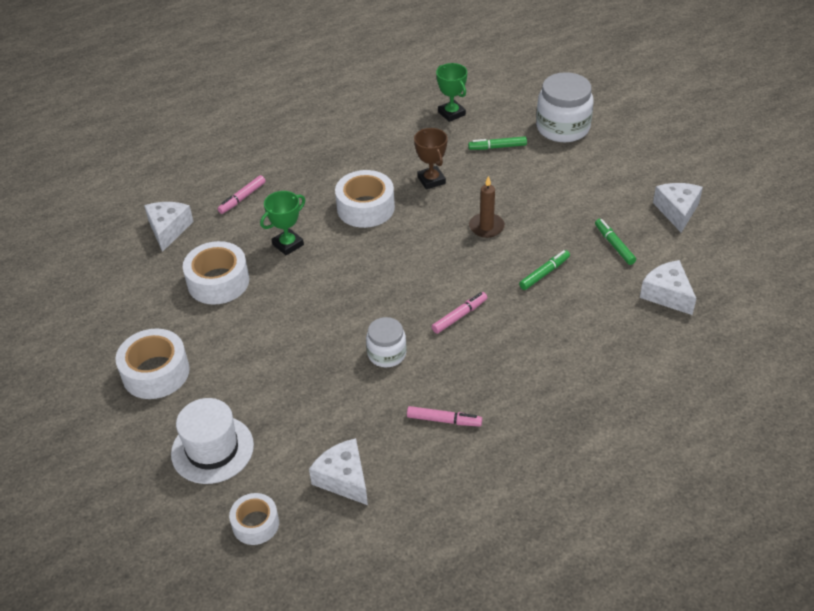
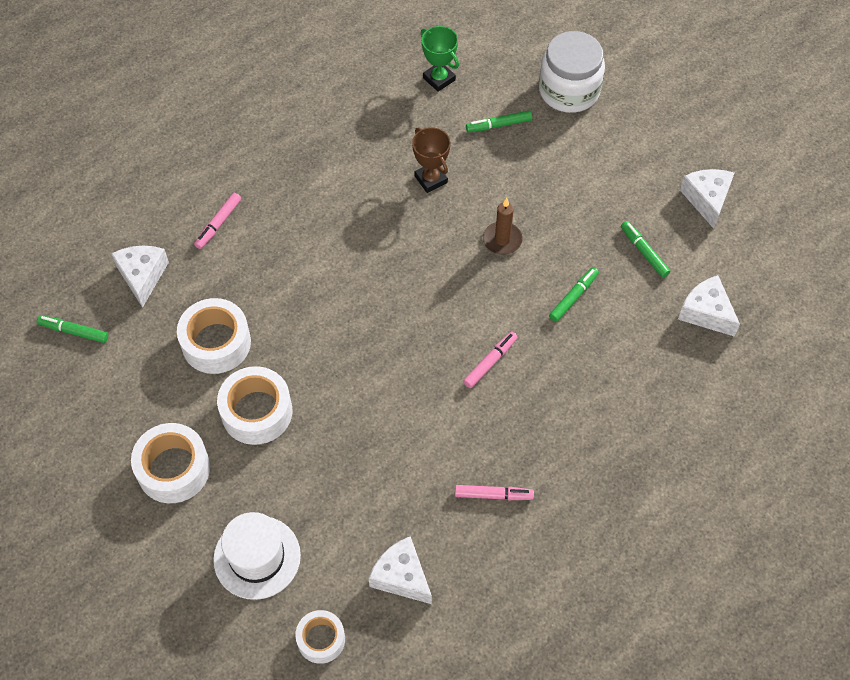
camera: 10 degrees left, 15 degrees up
(99, 264) = (74, 331): none -> green marker
(288, 244) = (284, 284): green trophy -> none
(365, 208) = (363, 225): white tape -> white tape (257, 412)
(387, 354) = (420, 419): white jar -> none

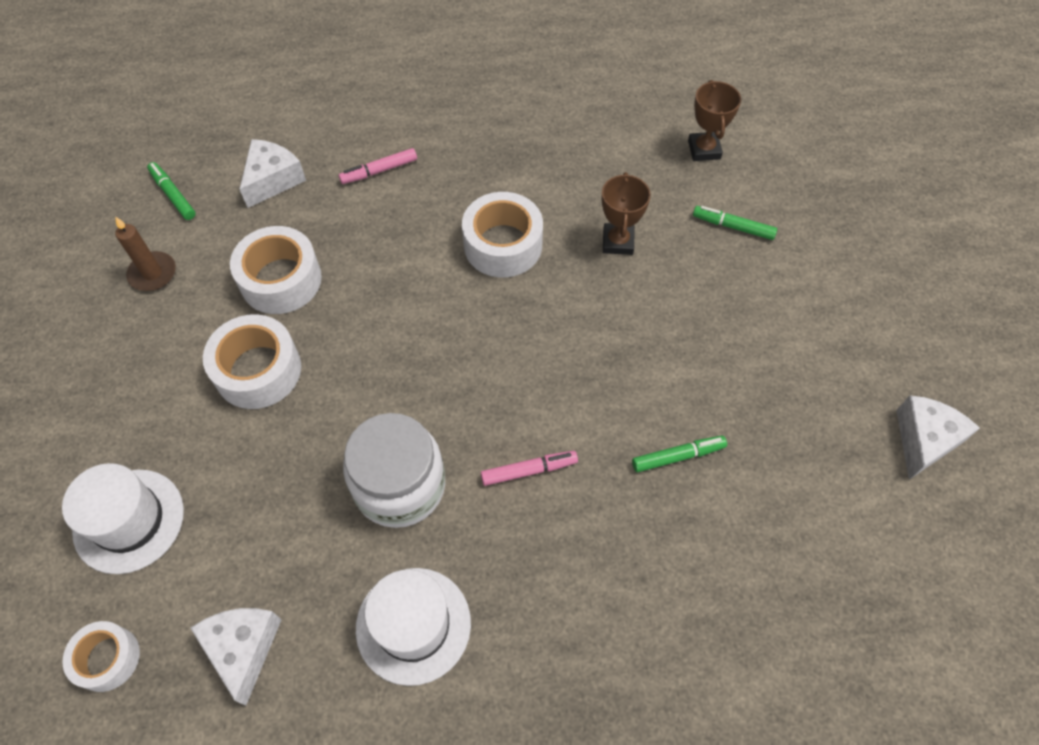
camera: 35 degrees right, 0 degrees up
(173, 469) = (137, 377): white tape -> white tape (503, 245)
(439, 79) = (704, 150): green trophy -> brown trophy
(493, 495) = (413, 625): pink marker -> white hat
(502, 240) = (645, 346): brown candle -> brown candle (153, 273)
(569, 90) = (839, 232): white jar -> white jar (400, 485)
(644, 252) = (800, 455): green marker -> none
(706, 312) = (828, 575): white cheese -> none

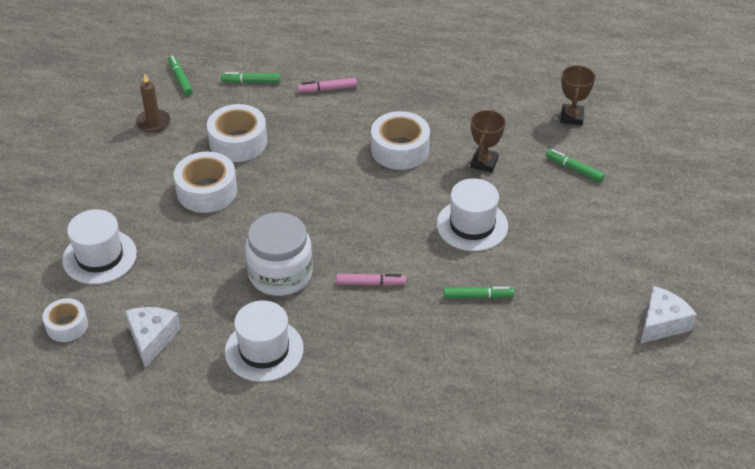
camera: 15 degrees right, 15 degrees down
(273, 180) = (251, 81): white cheese -> green marker
(633, 343) = (472, 225): none -> white hat

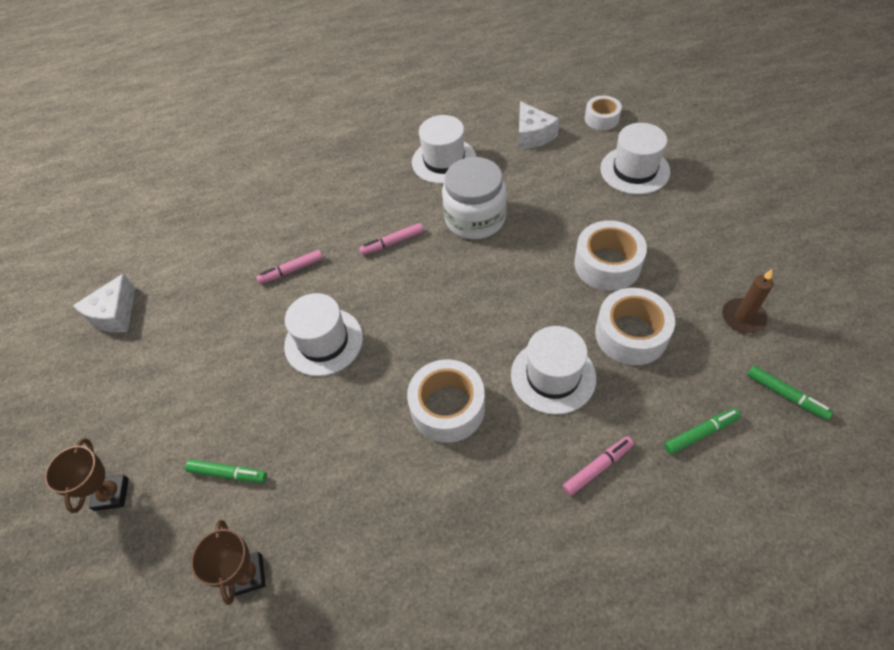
camera: 160 degrees right, 10 degrees up
(314, 140) = (553, 376): none -> white hat
(478, 296) = (291, 270): green marker -> pink marker
(484, 163) = (340, 433): brown trophy -> brown trophy (112, 494)

